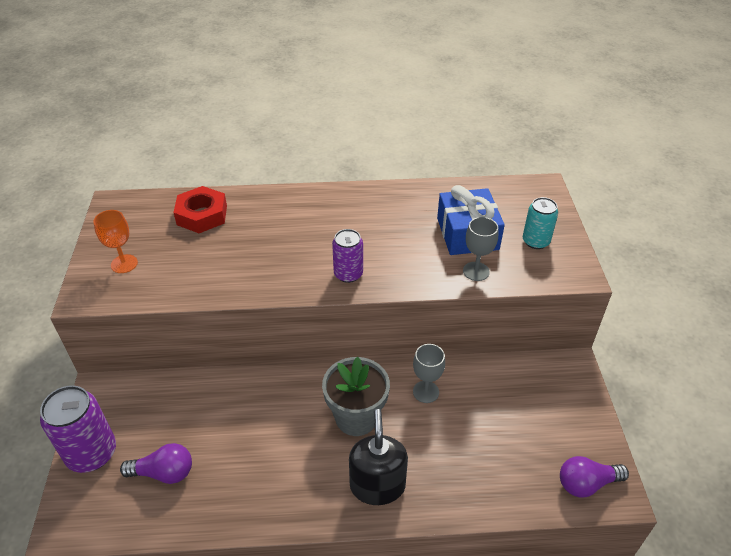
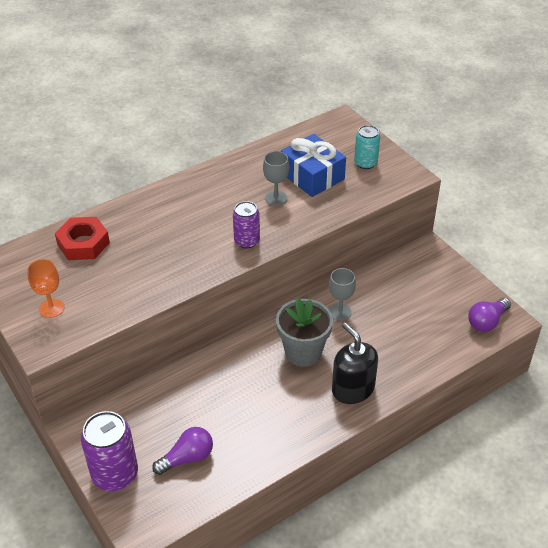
camera: 30 degrees left, 0 degrees up
(476, 271) = (339, 201): grey goblet -> grey goblet (276, 198)

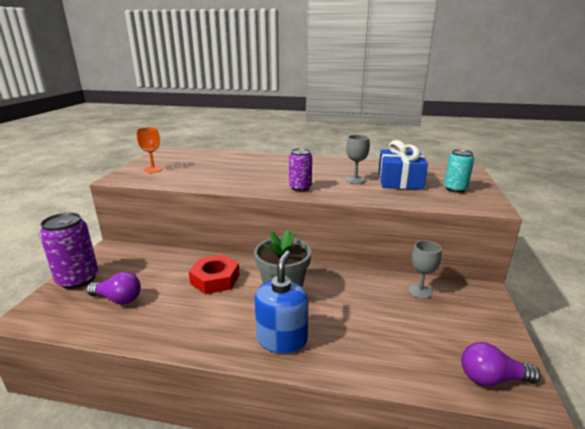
camera: 45 degrees right, 20 degrees down
(83, 243) = (216, 158): red nut -> red nut (215, 279)
(340, 312) = (347, 287): grey goblet -> grey goblet (420, 291)
(353, 389) = (282, 339): black soap dispenser -> blue soap dispenser

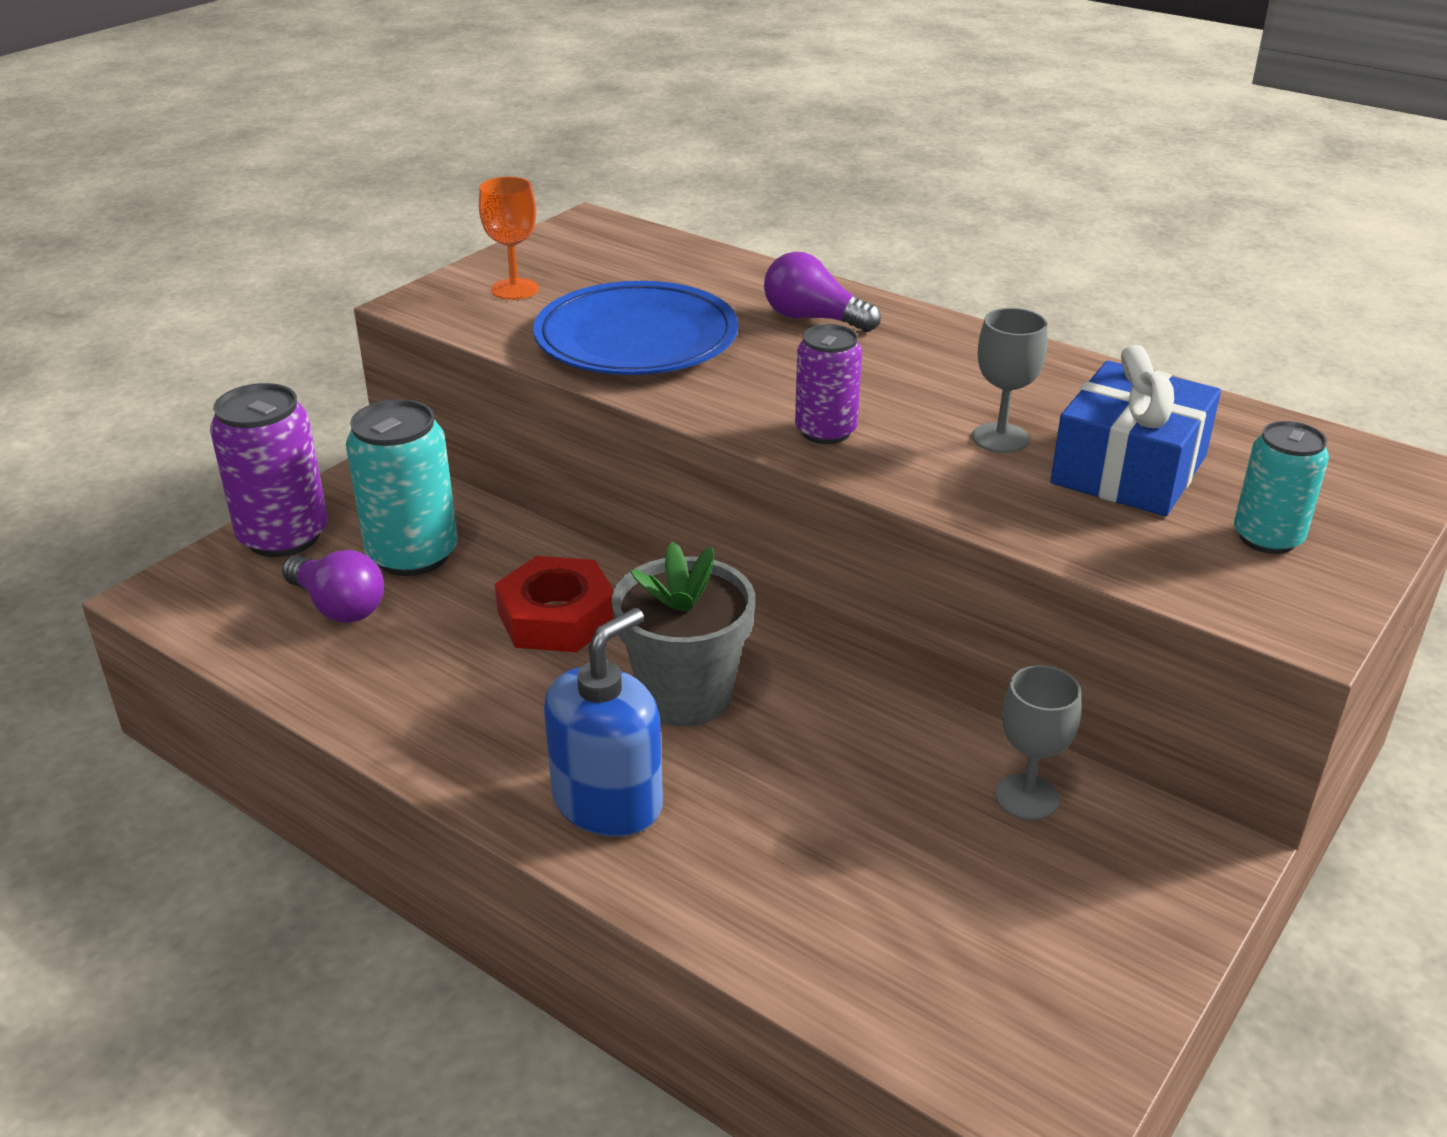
camera: 25 degrees right, 10 degrees up
(141, 272) = (412, 555): none -> turquoise can
(211, 175) = (636, 339): none -> blue plate
(492, 378) = (1003, 1046): purple light bulb -> purple light bulb (813, 319)

